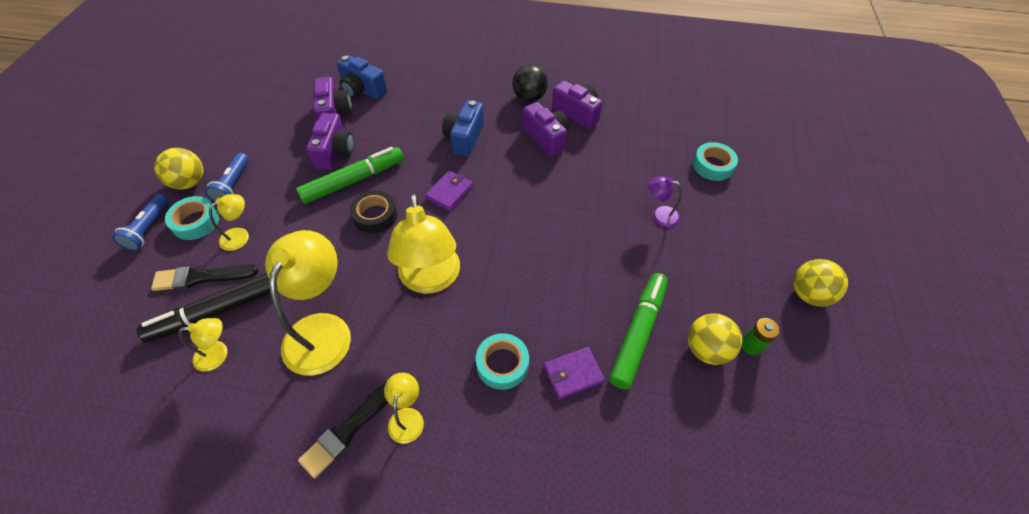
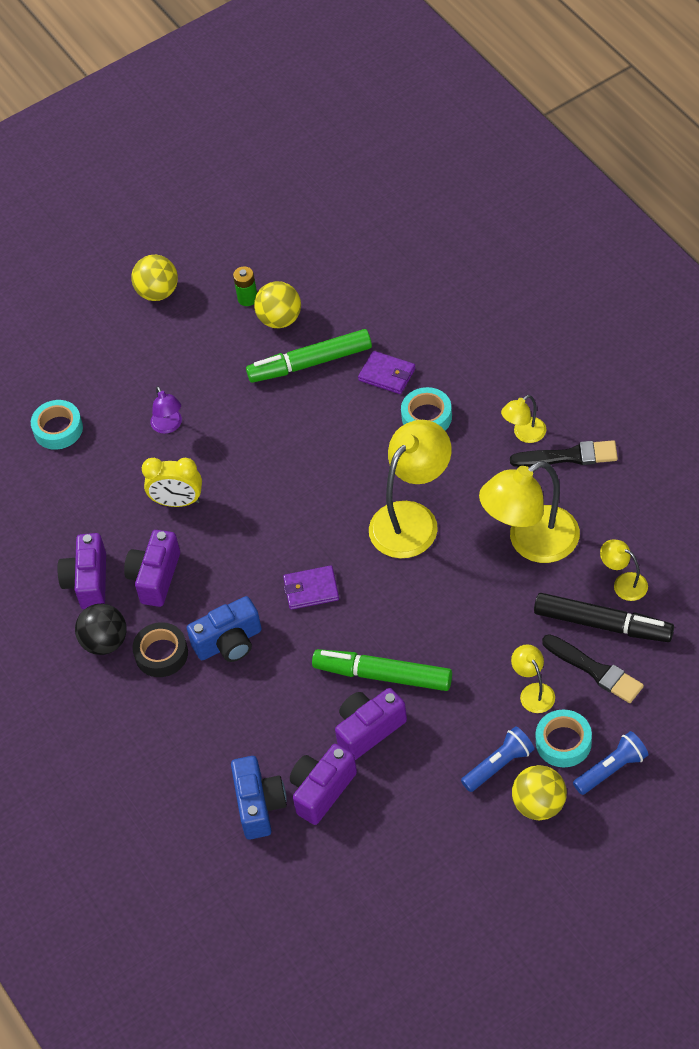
camera: 125 degrees left, 0 degrees up
(240, 235) = (533, 692): yellow lamp -> yellow lamp turned 60 degrees clockwise
(375, 216) = (399, 617): black tape -> black tape (161, 654)
(590, 180) = (177, 502): none -> yellow clock

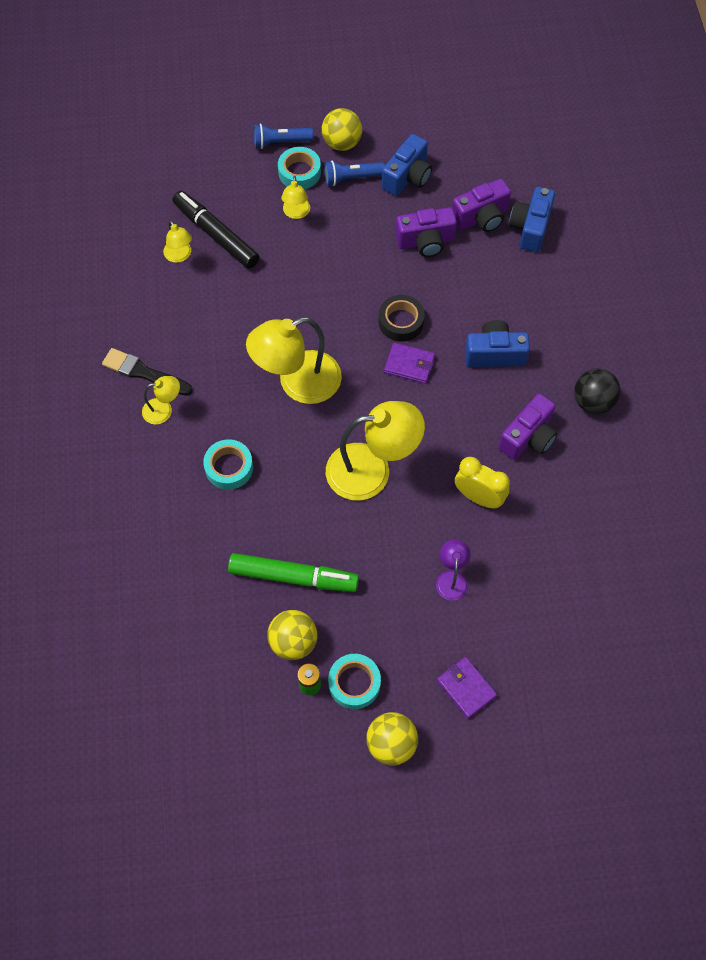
camera: 160 degrees left, 10 degrees up
(58, 429) = (554, 631): turquoise tape -> turquoise tape (354, 683)
(88, 581) = (586, 461): purple camera -> none
(161, 654) = (551, 370): black tape -> black tape (401, 322)
(383, 675) = (393, 274): green marker -> none
(387, 374) = (235, 527): purple wallet -> purple wallet (466, 688)
(435, 799) = (407, 177): none -> blue camera
(531, 542) = (222, 318): yellow lamp -> yellow lamp (372, 470)
(595, 670) = (245, 207): black brush -> none

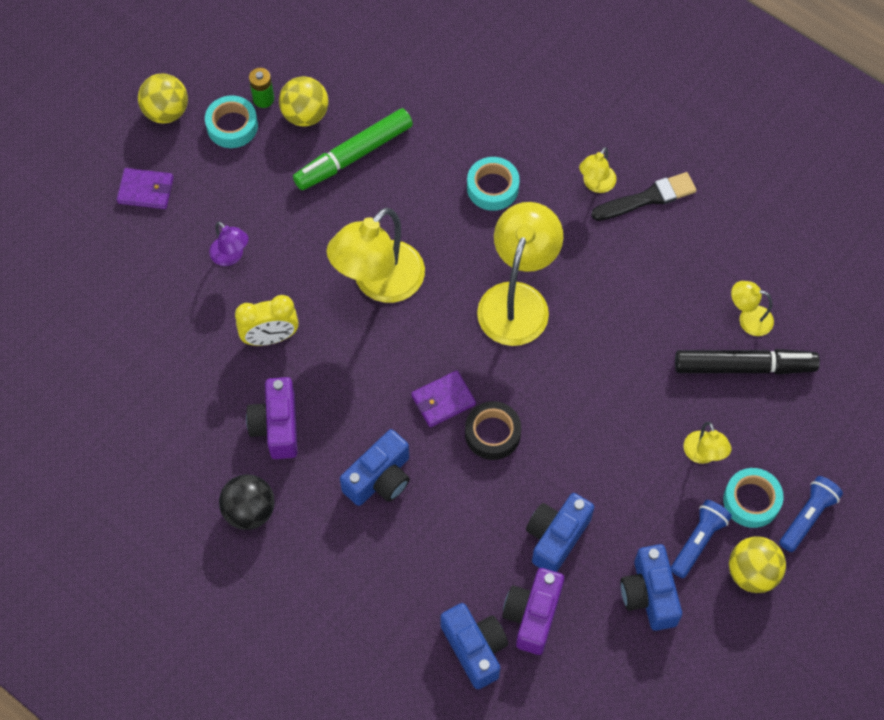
camera: 135 degrees right, 0 degrees up
(296, 213) = (703, 454): yellow lamp -> yellow lamp turned 150 degrees counterclockwise
(426, 241) = (556, 537): purple camera -> blue camera

